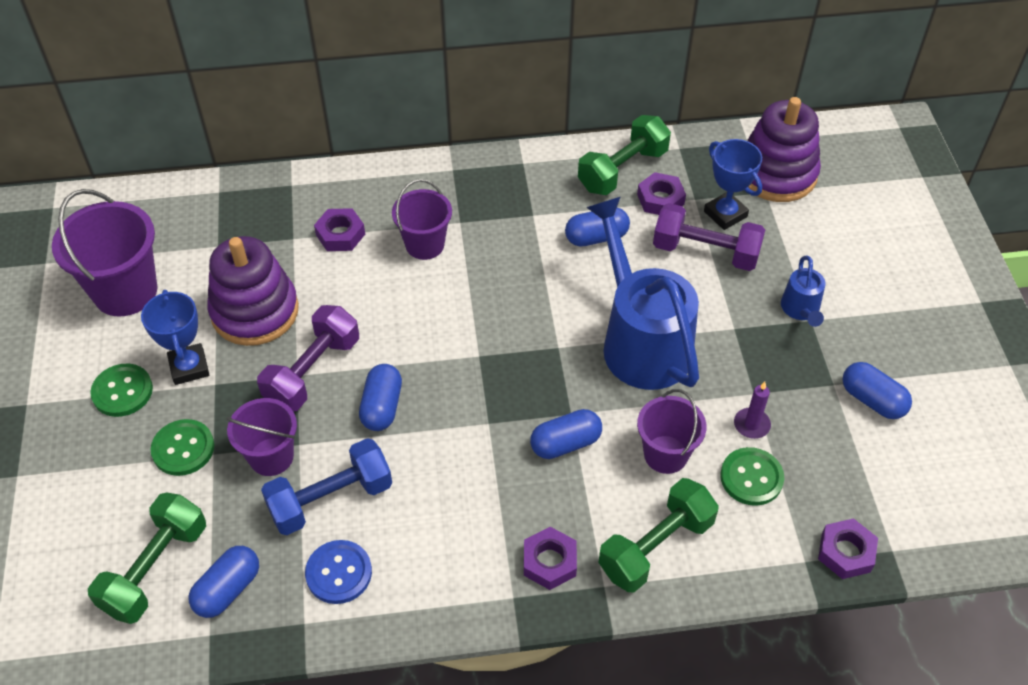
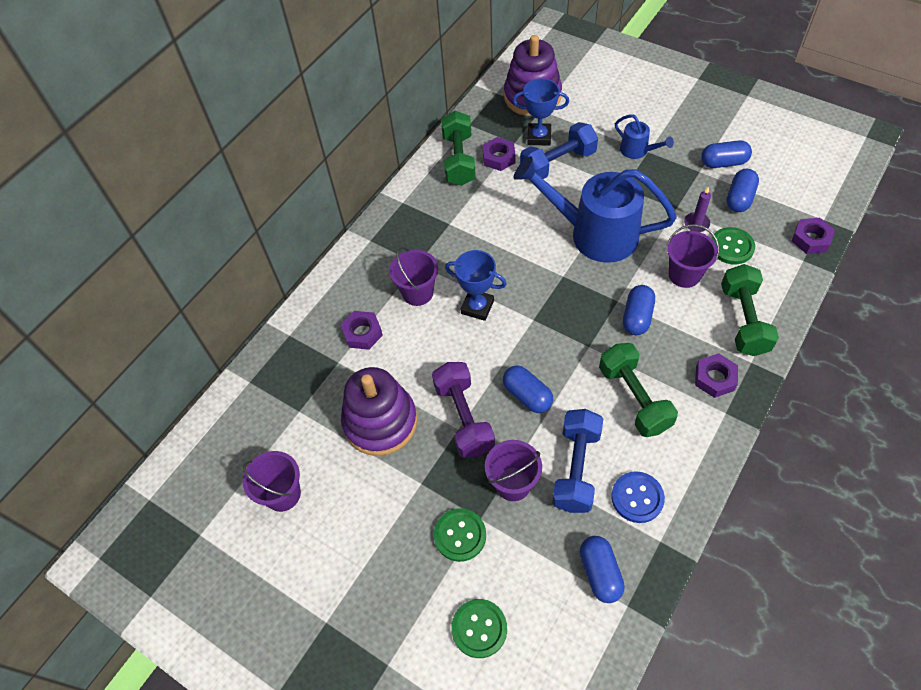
camera: 45 degrees left, 5 degrees up
(122, 391) = (374, 547): green button -> green button (479, 628)
(125, 291) = (283, 494): purple bucket -> purple bucket, size x0.63
(155, 569) = (547, 611): green dumbbell -> green dumbbell (634, 398)
(189, 367) = (392, 491): blue trophy -> blue trophy (477, 307)
(596, 237) = (497, 205): blue capsule -> blue capsule (739, 198)
(705, 252) = (558, 164): purple dumbbell -> blue dumbbell

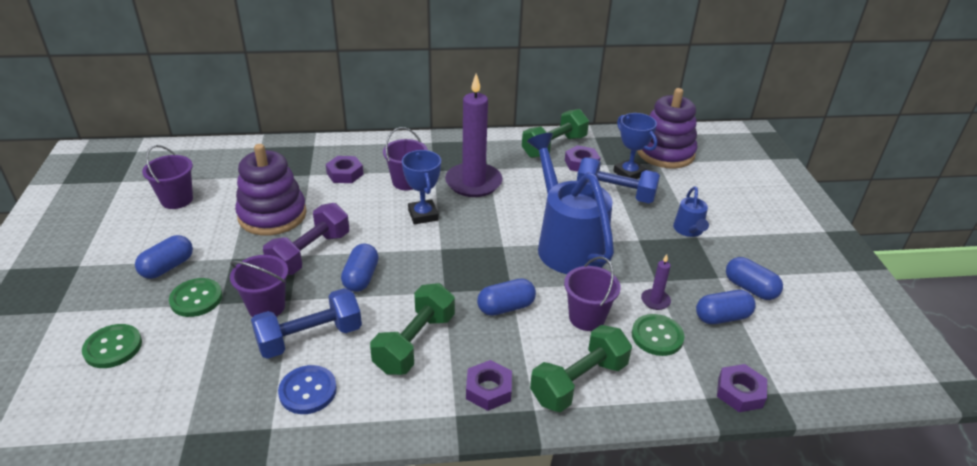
camera: 45 degrees right, 20 degrees down
(461, 246) = (473, 182): none -> purple candle
(600, 573) = (210, 399): blue capsule -> blue capsule (167, 267)

